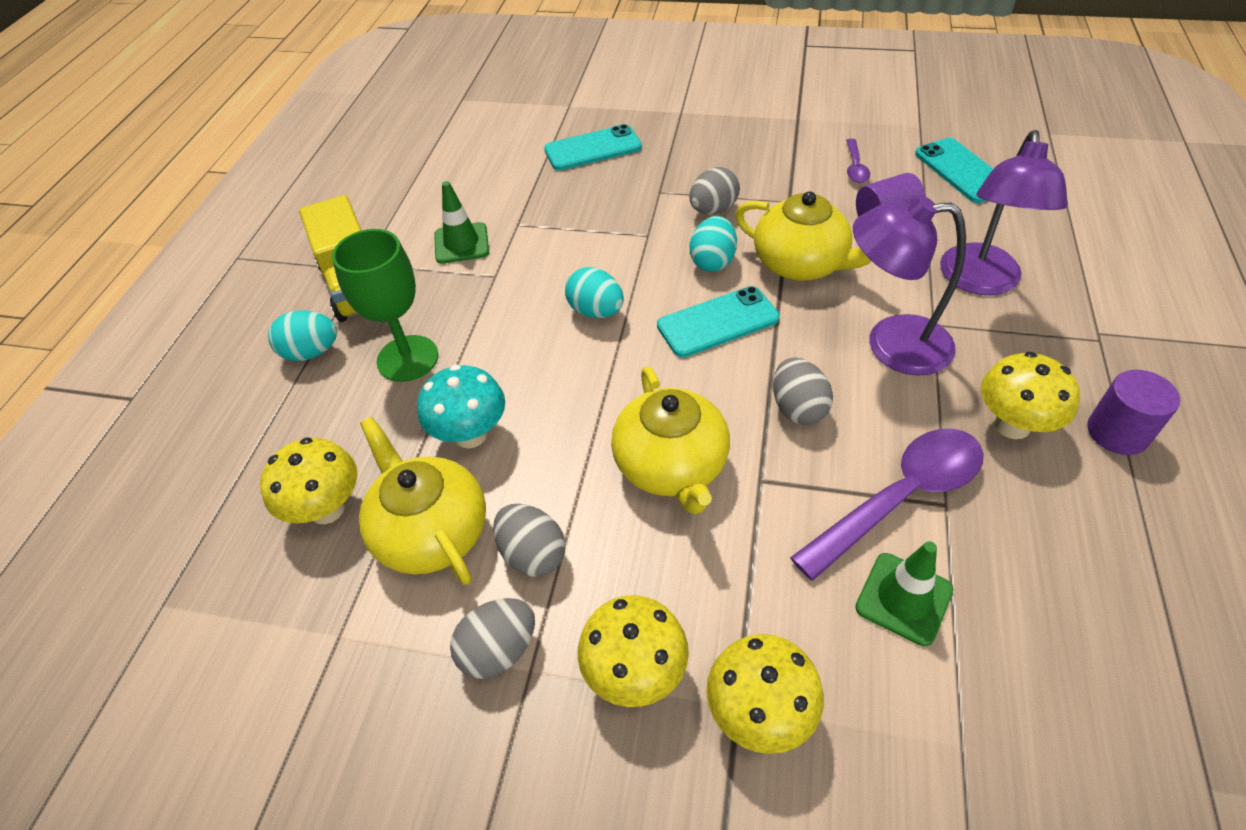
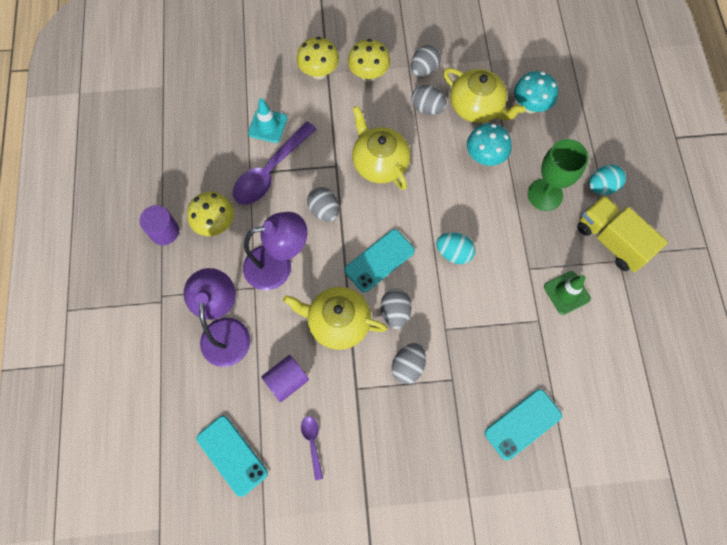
camera: 160 degrees right, 20 degrees up
(327, 509) = (530, 106): yellow mushroom -> turquoise mushroom
(712, 261) = (395, 312): turquoise egg -> grey egg
(903, 598) = (267, 126): green traffic cone -> turquoise traffic cone

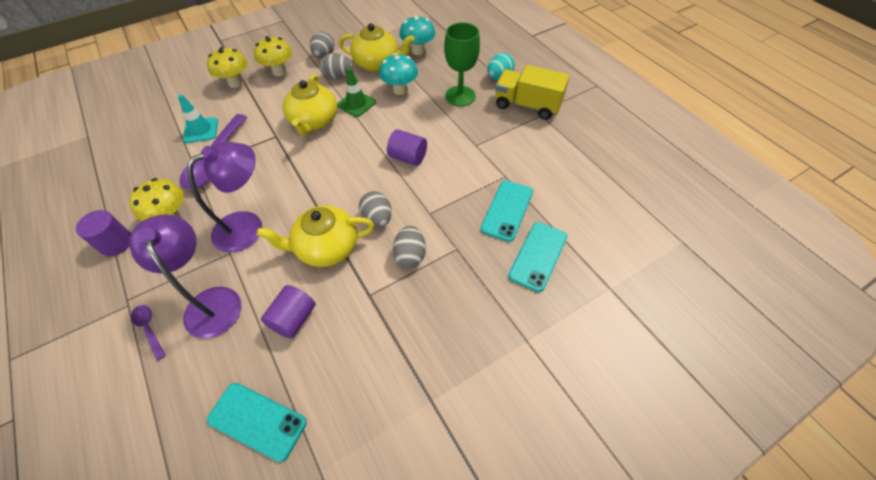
camera: 25 degrees left, 15 degrees down
(312, 443) = (345, 365): purple spoon -> purple spoon (149, 329)
(324, 210) = (277, 169): grey egg -> none
(379, 163) = (314, 121): yellow teapot -> yellow teapot turned 120 degrees counterclockwise
(379, 260) = (345, 186): turquoise phone -> turquoise phone (507, 210)
(453, 253) = (408, 157): turquoise egg -> purple cylinder
(566, 293) = (515, 149): green traffic cone -> green traffic cone (356, 104)

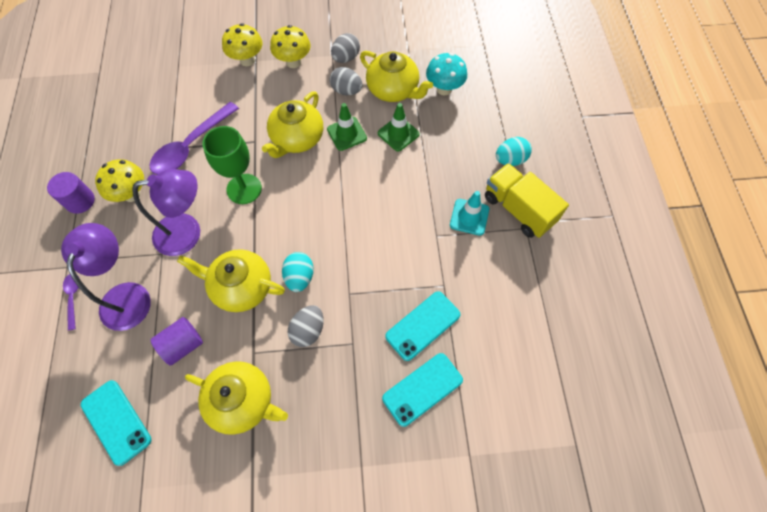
camera: 25 degrees right, 10 degrees up
(201, 130) = (193, 106): turquoise traffic cone -> turquoise traffic cone (469, 217)
(377, 218) = (300, 277): grey egg -> turquoise egg
(382, 339) = (242, 401): none -> yellow teapot
(400, 90) = (398, 134): turquoise mushroom -> green traffic cone
(408, 157) = (362, 221): purple cylinder -> none
(460, 96) = (455, 167): green goblet -> green goblet (244, 189)

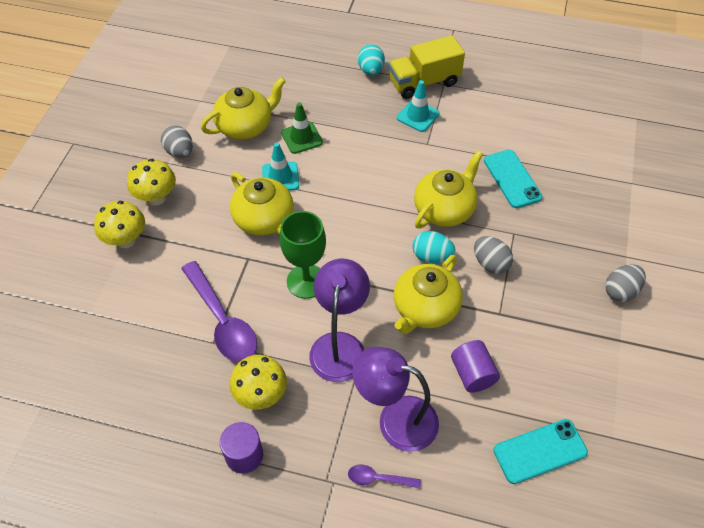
camera: 70 degrees left, 10 degrees down
(242, 401) = (546, 332): yellow teapot -> yellow teapot (444, 209)
(346, 91) = (224, 163): grey egg -> grey egg (620, 291)
(347, 134) = (280, 177): green traffic cone -> turquoise traffic cone
(422, 389) = (569, 196): turquoise phone -> none
(444, 89) = (266, 89): turquoise mushroom -> none

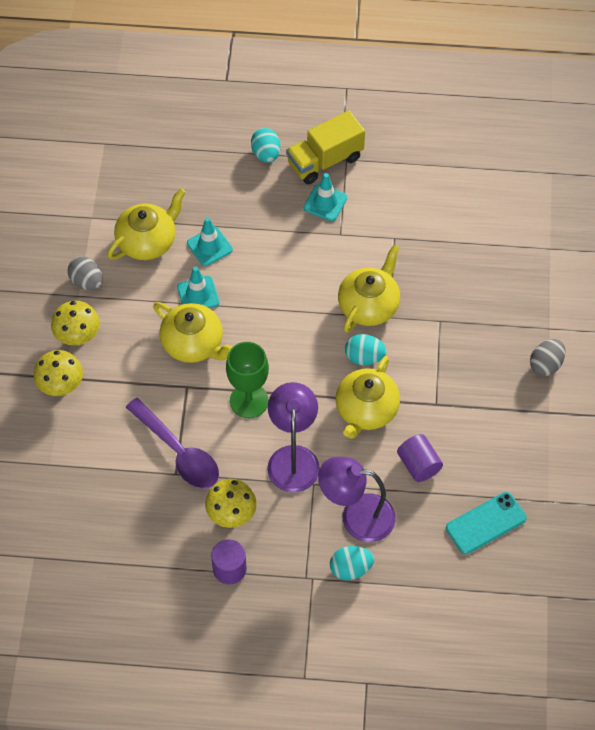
camera: 10 degrees left, 5 degrees up
(301, 138) = (209, 246): green traffic cone -> turquoise traffic cone
(378, 478) = (350, 569): purple spoon -> turquoise egg
(490, 263) = (421, 356): grey egg -> none
(512, 179) = (431, 262): turquoise phone -> none

